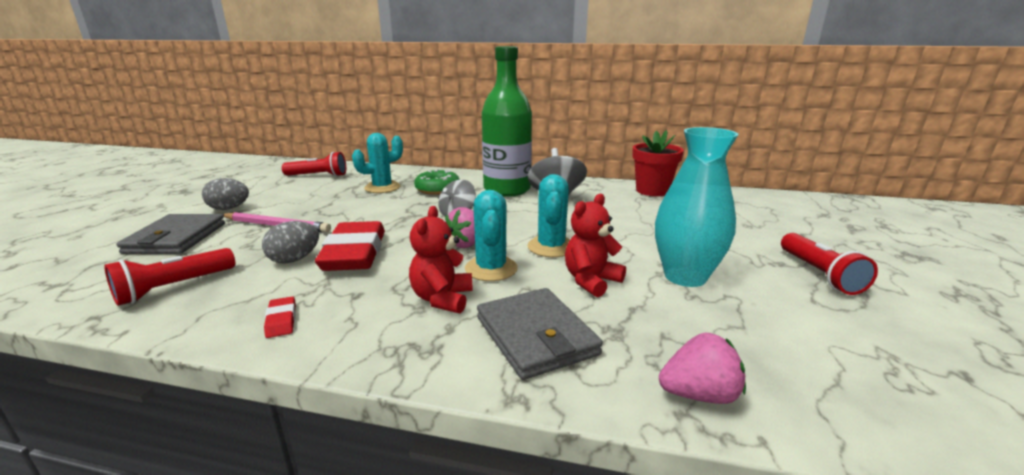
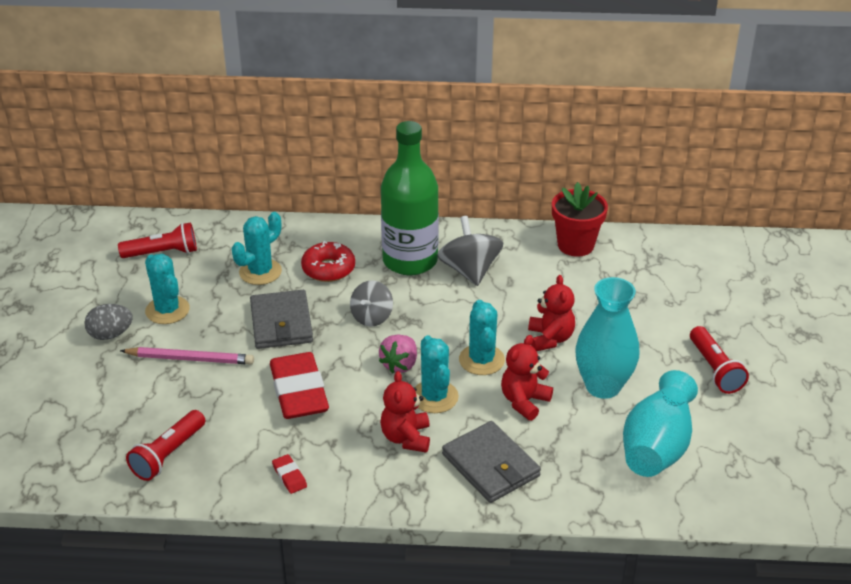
camera: 10 degrees left, 15 degrees up
(176, 238) = (102, 391): grey wallet -> grey wallet (281, 323)
(290, 200) = (167, 310): none -> turquoise cactus
(294, 259) = (247, 407): grey egg -> none
(437, 189) = (328, 269): green donut -> red donut
(625, 238) = (550, 339): none -> red teddy bear
(699, 394) = (604, 498): pink strawberry -> none
(768, 339) = (657, 446): none -> turquoise vase

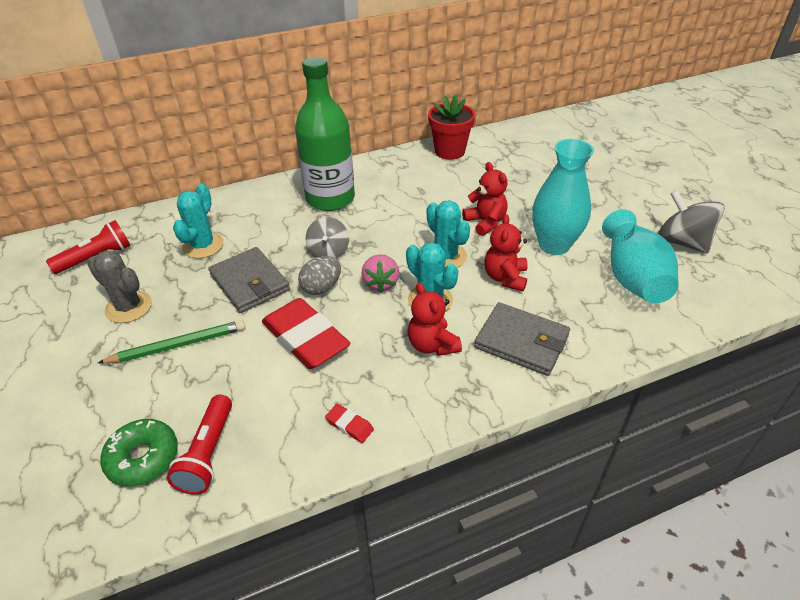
camera: 25 degrees left, 5 degrees up
(111, 334) = (78, 350): grey egg -> grey egg (321, 288)
(119, 439) = (143, 458): none -> green donut
(167, 310) = (129, 307): turquoise cactus -> grey cactus
(190, 359) = (178, 345): pink pencil -> green pencil
(328, 269) = (264, 225): red donut -> none
(469, 271) = (384, 192): grey spinning top -> grey spinning top (682, 242)
(714, 369) = (619, 206): red flashlight -> none

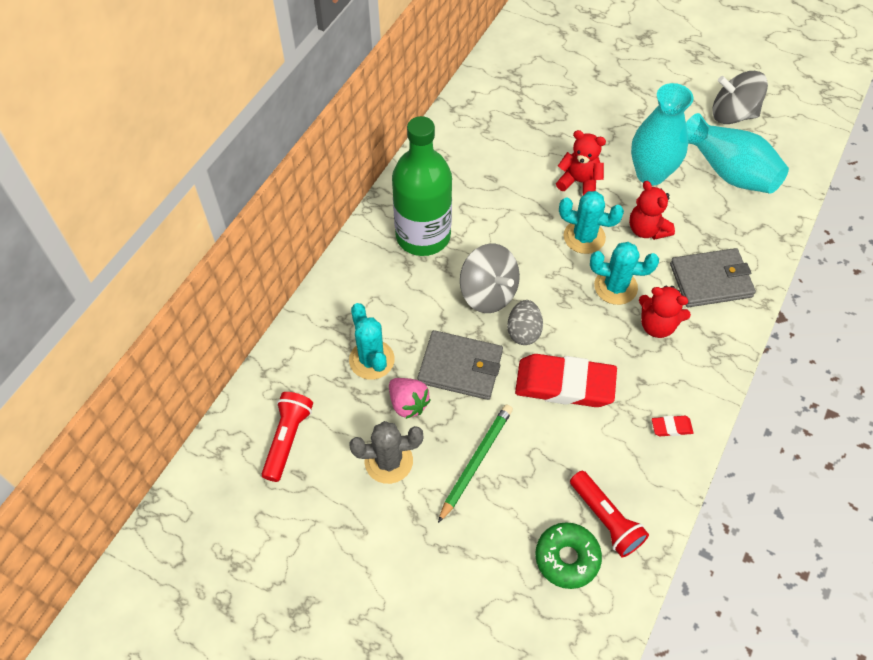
camera: 40 degrees left, 15 degrees up
(329, 252) = (488, 293): grey spinning top -> grey spinning top, size x1.52
(381, 283) = (563, 296): pink strawberry -> pink strawberry (408, 403)
(449, 151) = (467, 115): red flower pot -> none

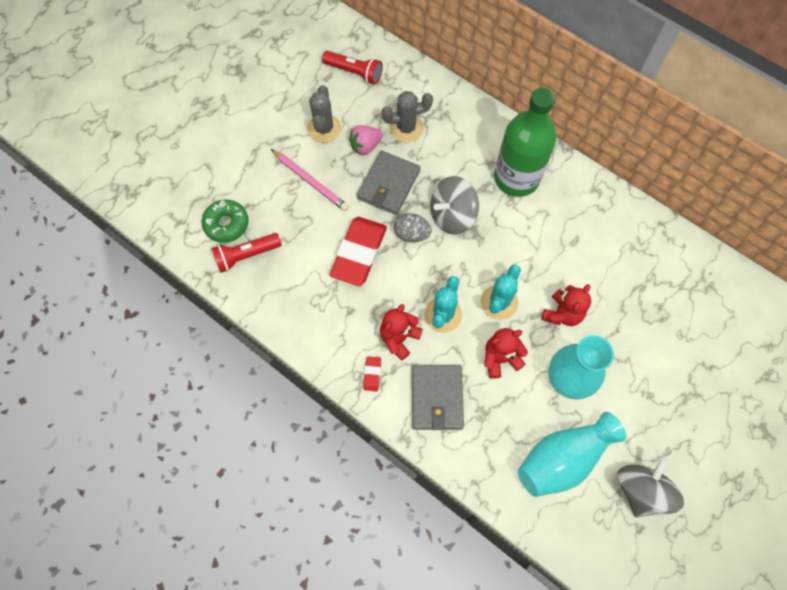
camera: 100 degrees right, 10 degrees up
(371, 360) = (406, 128): turquoise cactus -> grey cactus
(476, 461) = (310, 181): green pencil -> pink pencil
(671, 427) = (305, 321): red eraser -> red eraser (372, 374)

